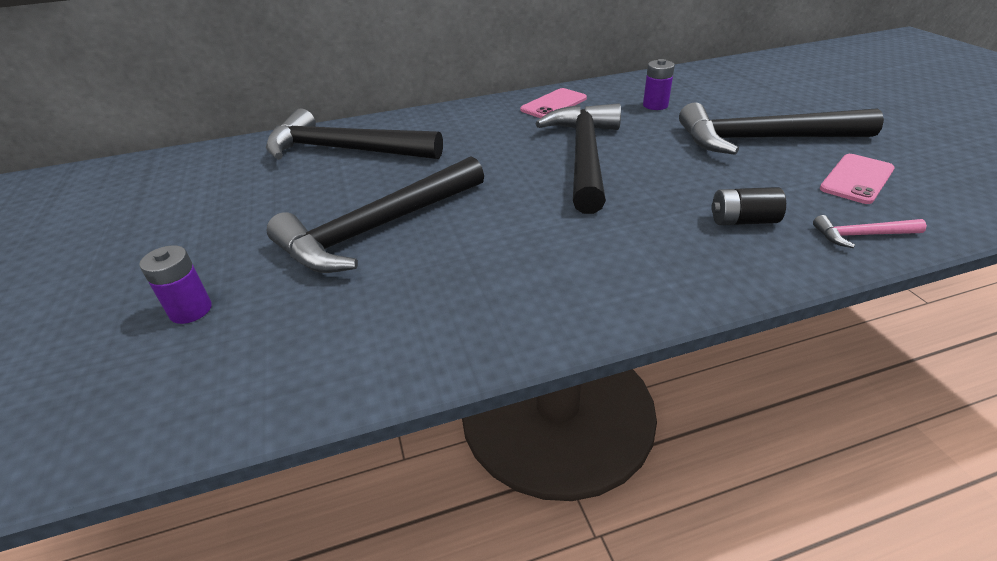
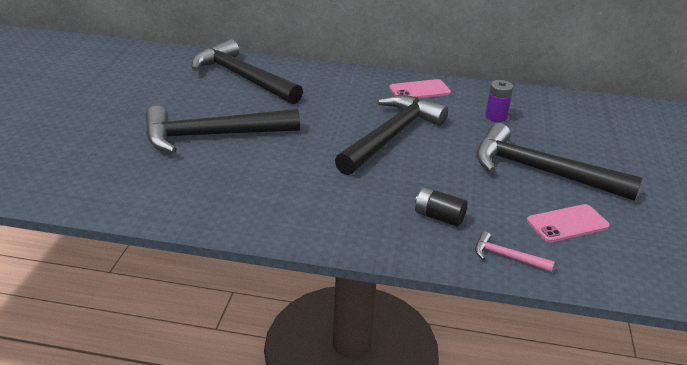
camera: 25 degrees right, 5 degrees down
(191, 310) = (81, 144): purple battery -> none

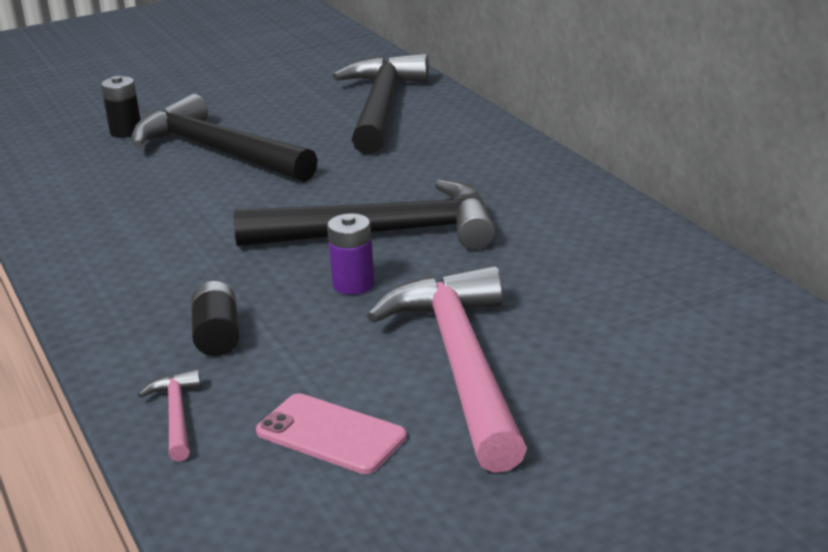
camera: 55 degrees right, 5 degrees down
(123, 149) = (126, 132): none -> black battery
(419, 90) = (554, 200): pink phone -> none
(496, 117) = (578, 276): purple battery -> purple battery (353, 284)
(541, 171) = (461, 365): black hammer -> pink hammer

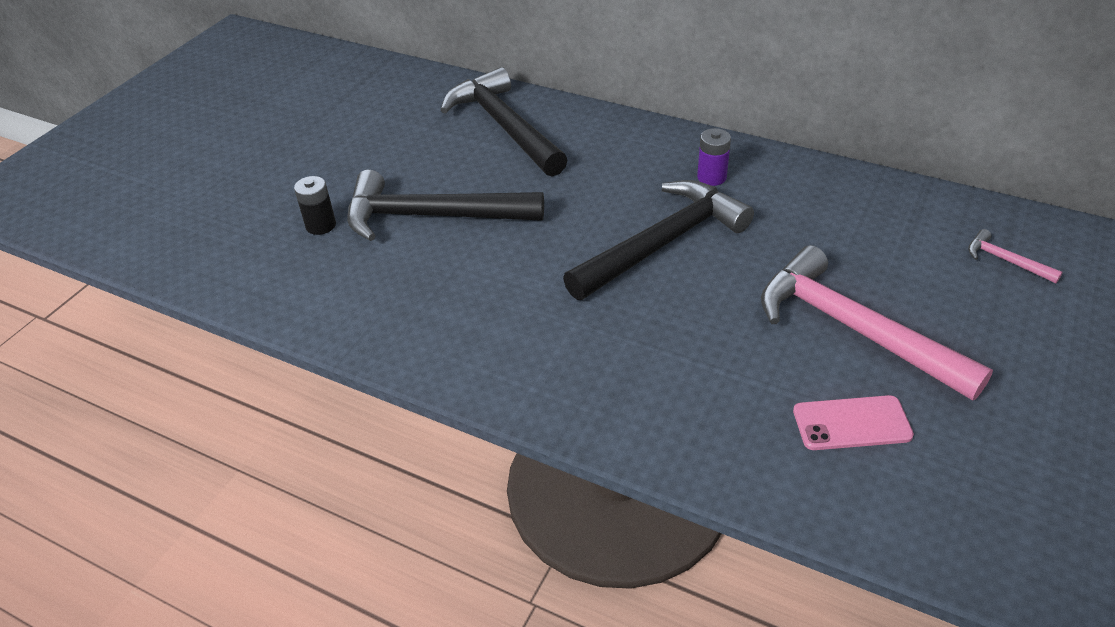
camera: 35 degrees left, 15 degrees up
(176, 416) = (738, 463): pink hammer -> pink hammer (1005, 260)
(217, 336) = (672, 384): black battery -> none
(353, 284) = (702, 296): purple battery -> purple battery (711, 177)

